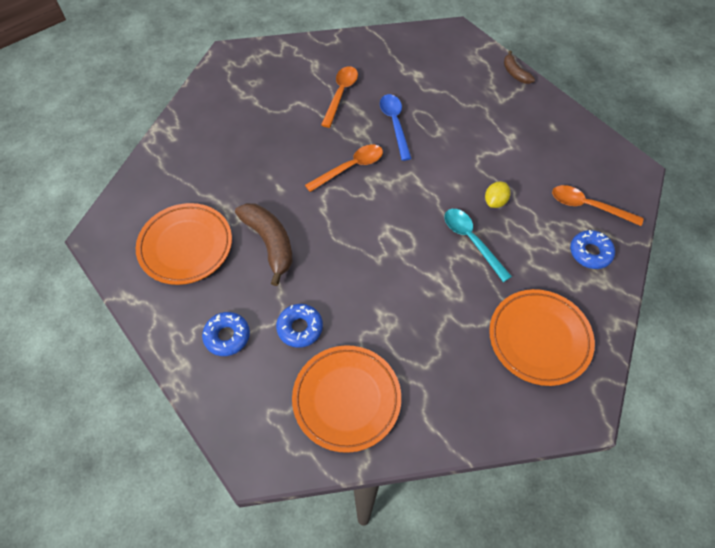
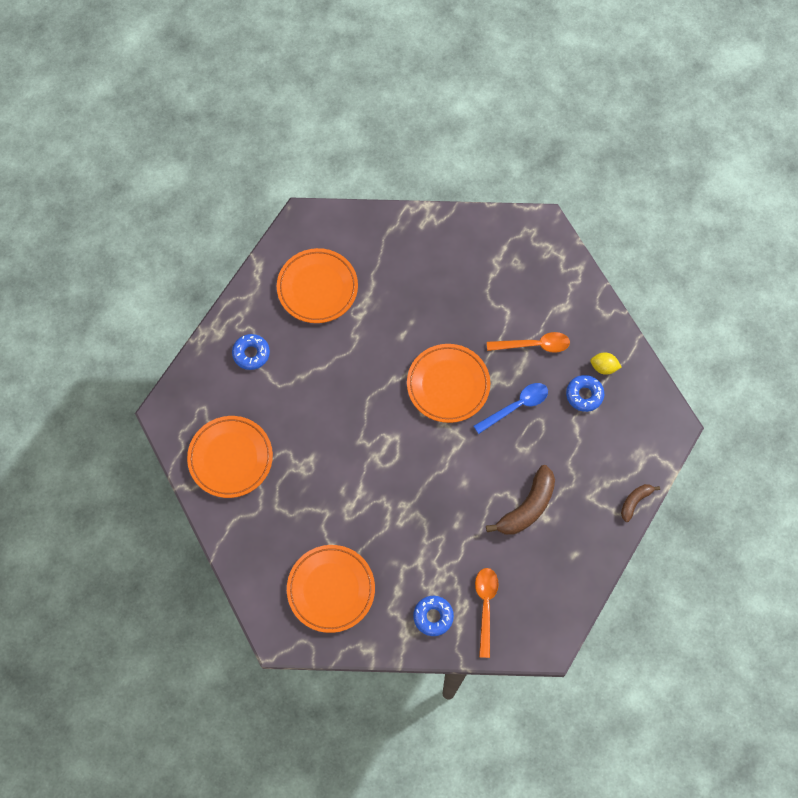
camera: 70 degrees right, 10 degrees up
(269, 243) = (344, 350): brown banana -> brown banana (527, 507)
(300, 328) = (276, 403): blue donut -> blue donut (584, 395)
(350, 167) = (448, 385): orange spoon -> orange plate
(471, 241) = (407, 512): turquoise spoon -> none
(495, 201) = (458, 521): yellow lemon -> yellow lemon (603, 367)

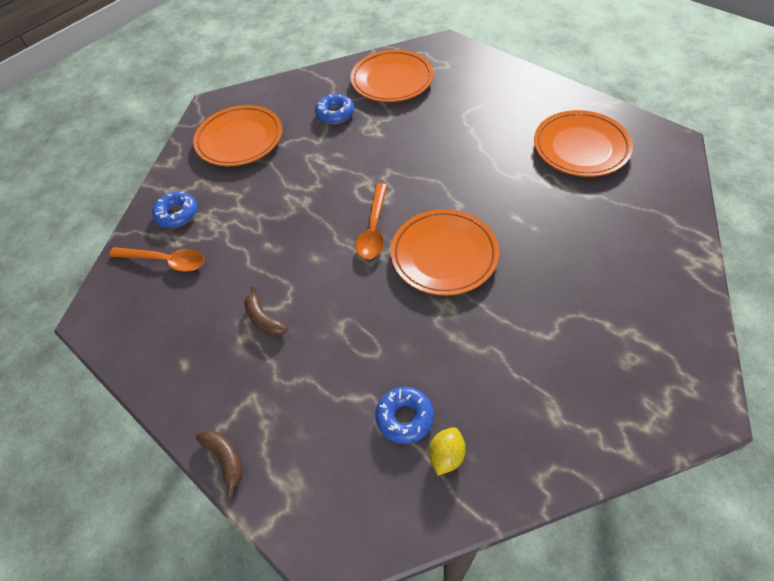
camera: 105 degrees right, 15 degrees down
(251, 353) = (501, 96): blue donut -> blue donut (335, 114)
(516, 406) = (402, 326): blue spoon -> none
(527, 507) = (264, 319): brown banana -> brown banana, size x0.56
(534, 345) = (492, 361): orange spoon -> orange spoon (374, 229)

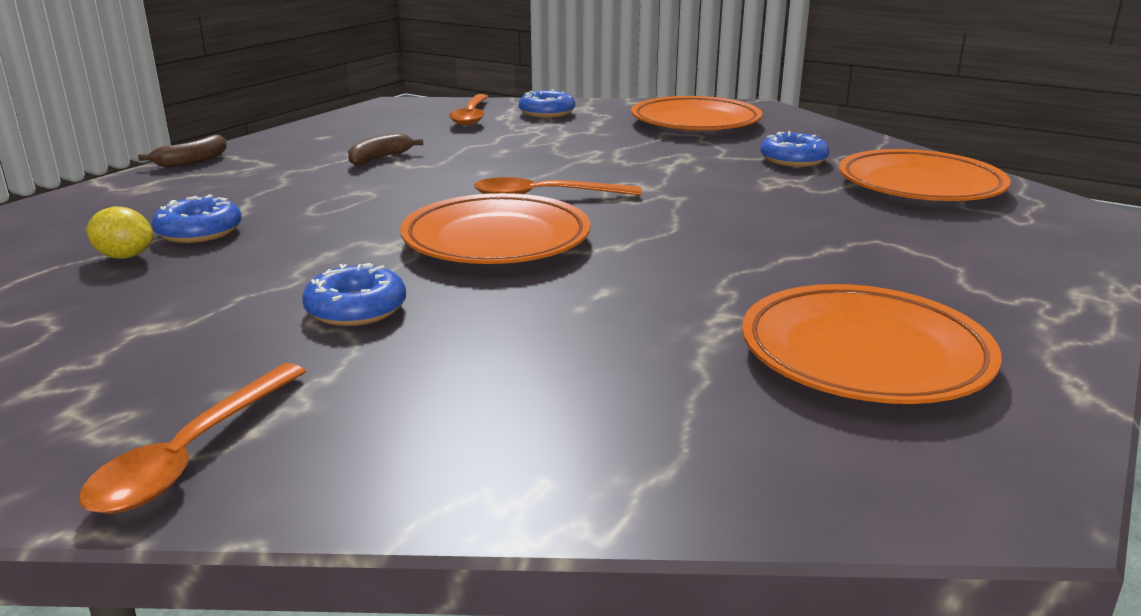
camera: 75 degrees right, 30 degrees down
(534, 317) = (356, 309): none -> blue donut
(677, 366) = (193, 454): none -> orange spoon

